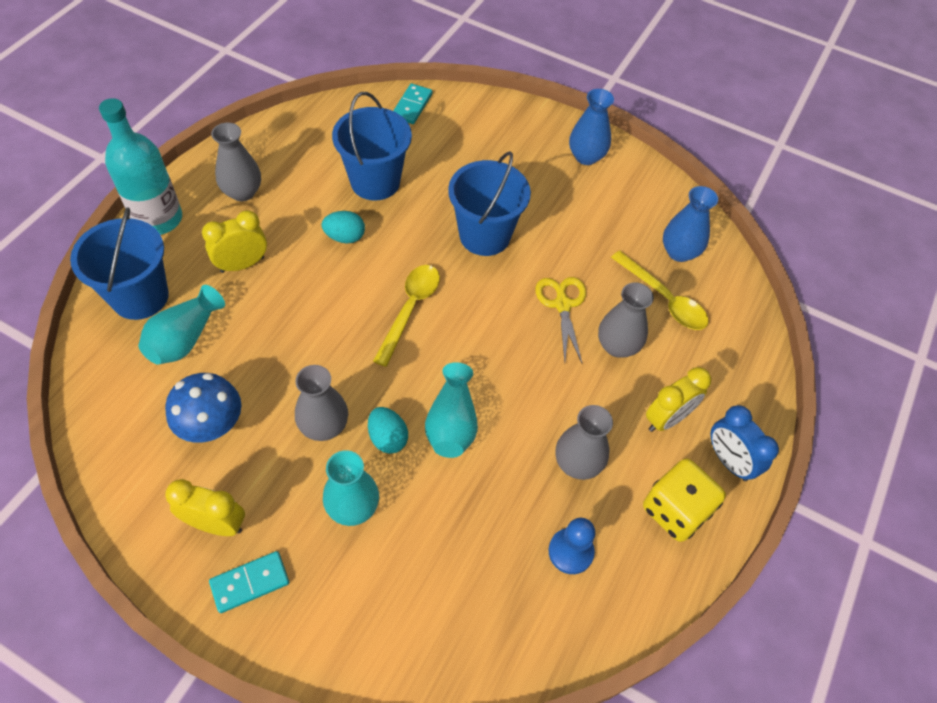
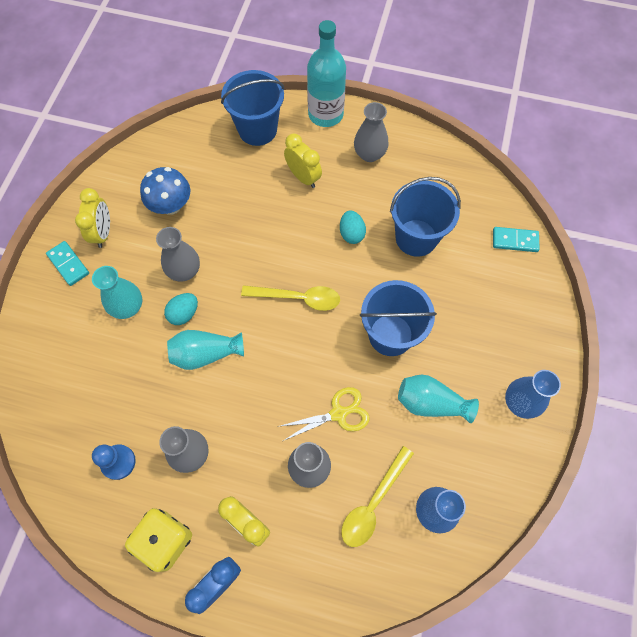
camera: 80 degrees right, 10 degrees up
(185, 338) = (232, 167): turquoise vase -> turquoise vase (431, 403)

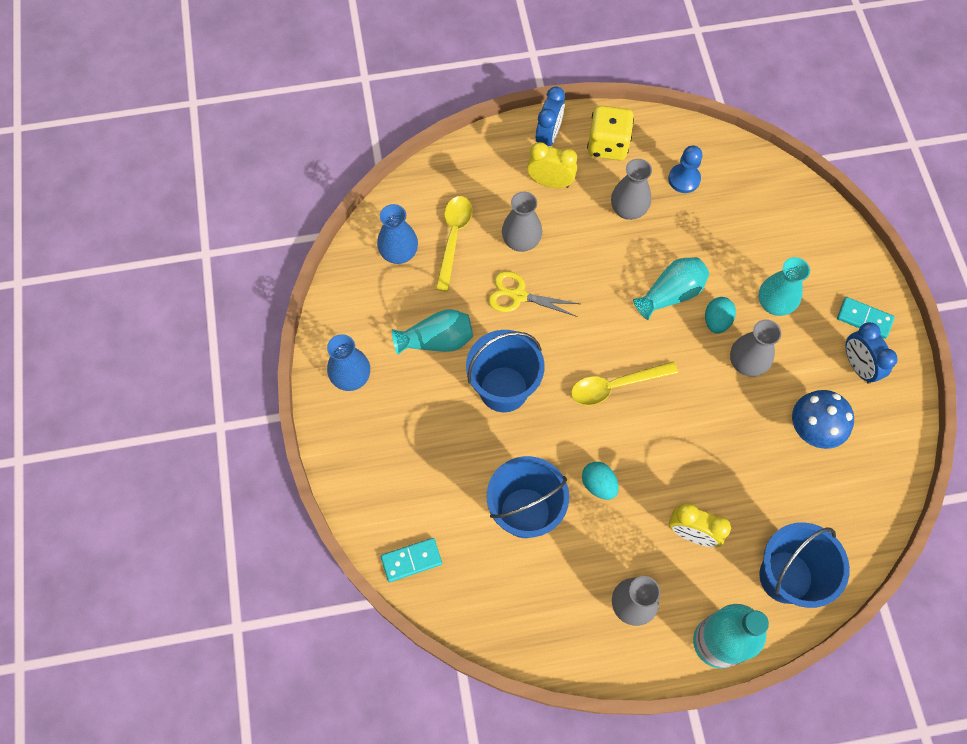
camera: 155 degrees right, 0 degrees up
(103, 233) = (858, 366): yellow clock -> blue clock
(339, 413) = (518, 295): yellow scissors -> yellow scissors turned 60 degrees clockwise

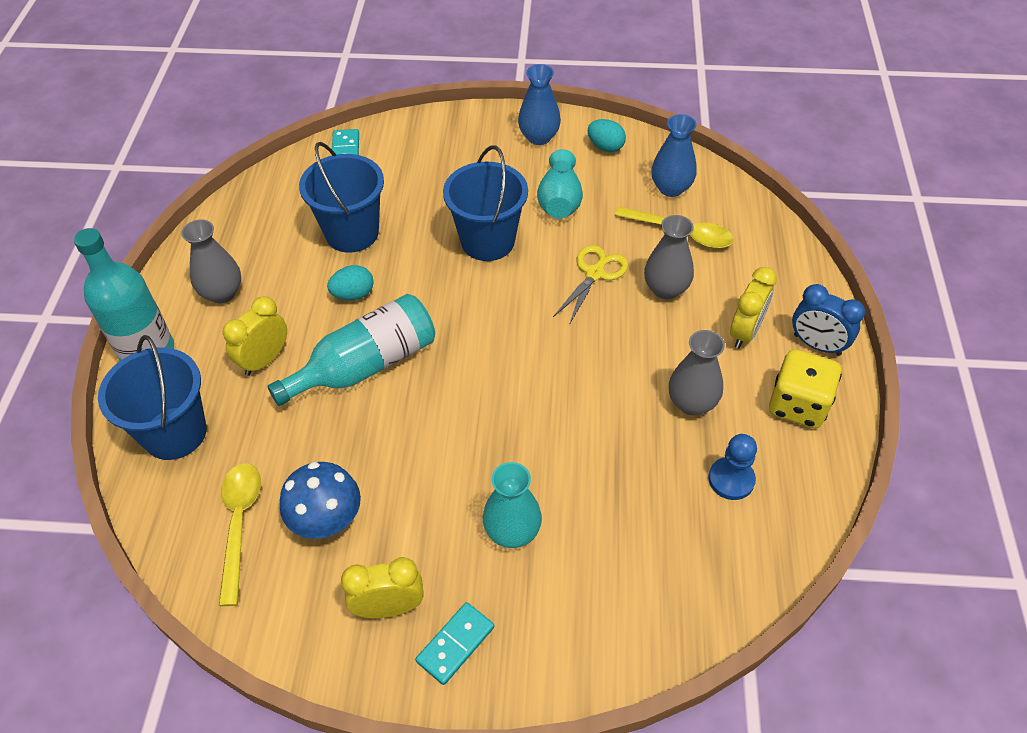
camera: 105 degrees right, 15 degrees down
(615, 386) = (457, 334): yellow spoon -> yellow spoon (239, 524)
(669, 448) = (366, 365): none -> turquoise bottle
(671, 294) = (559, 417): turquoise vase -> none
(716, 321) = (507, 456): turquoise egg -> turquoise egg (605, 147)
(746, 363) = (440, 472): grey vase -> none
(858, 366) = (389, 607): blue clock -> yellow clock

